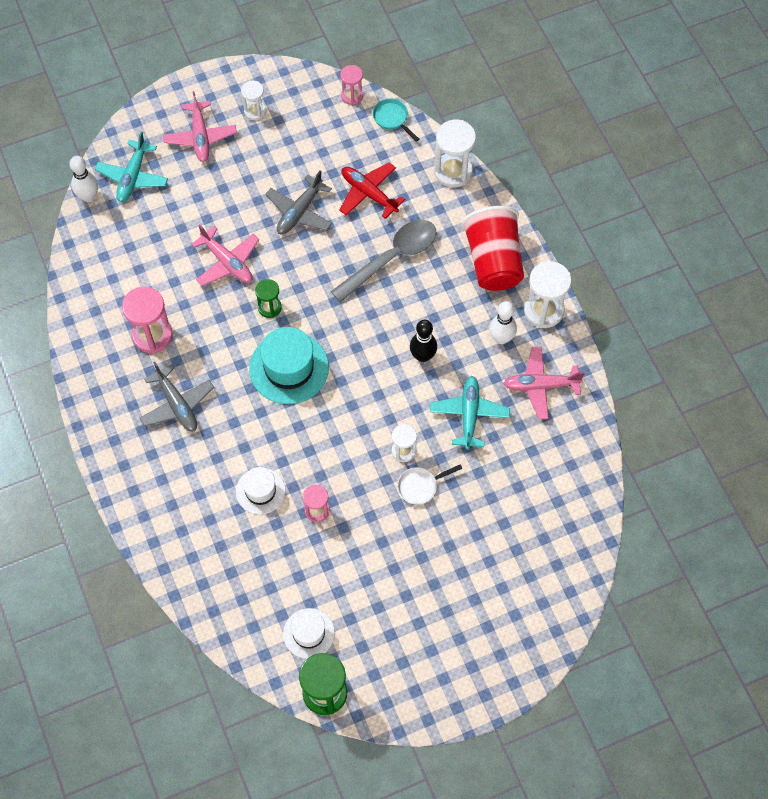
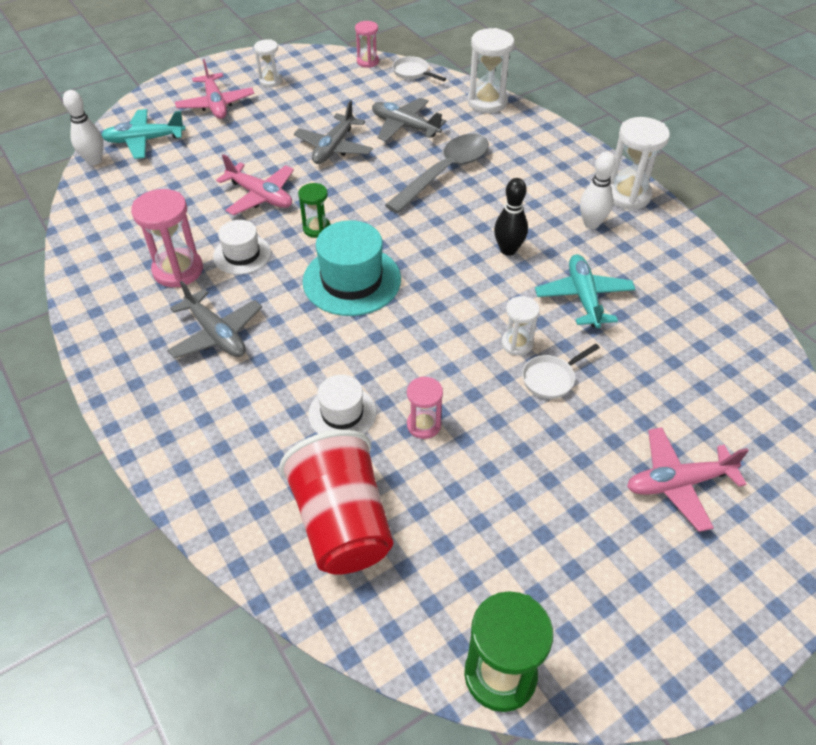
camera: 10 degrees left, 15 degrees down
(133, 177) = (144, 140): turquoise plane -> turquoise plane turned 75 degrees clockwise
(309, 633) = (452, 587): white hat -> white hat (242, 254)
(369, 194) = (405, 126): red plane -> grey plane
(392, 119) = (413, 73): turquoise pan -> white pan
(493, 261) = (556, 162): red cup -> red cup (342, 523)
(540, 386) = (654, 260): pink plane -> pink plane (678, 483)

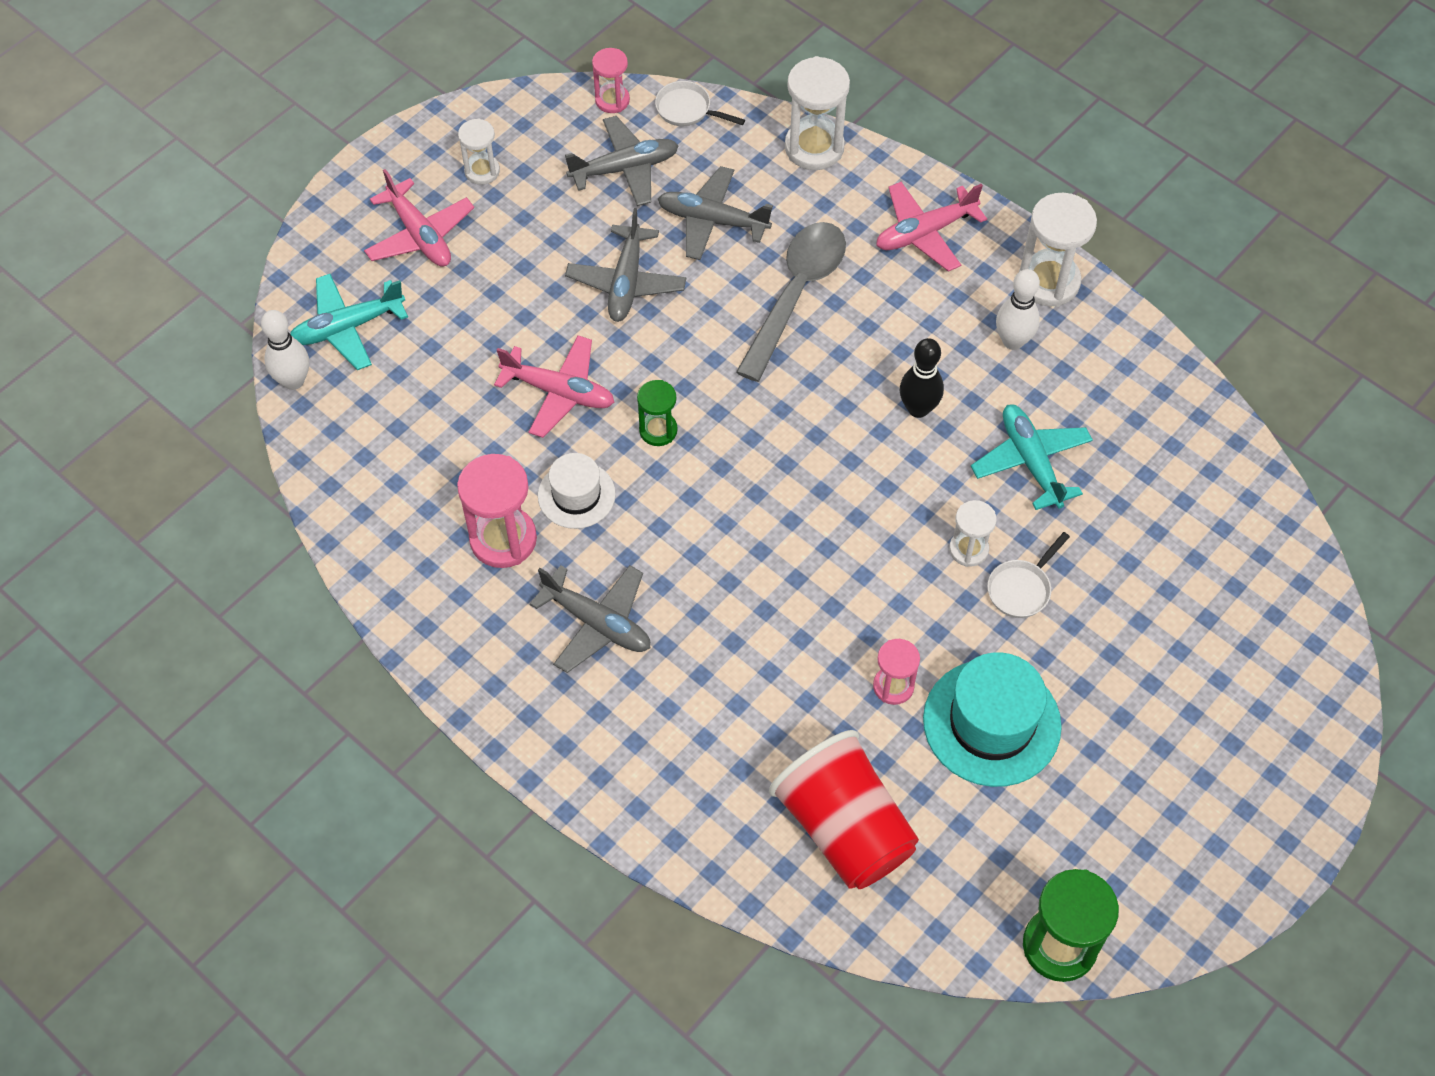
camera: 15 degrees left, 10 degrees up
(342, 413) = (794, 694): white hat -> none
(352, 280) = (735, 503): turquoise hat -> turquoise hat (991, 723)
(360, 93) = (625, 168): none -> grey plane
(678, 483) = (1191, 689): pink plane -> pink plane (925, 233)

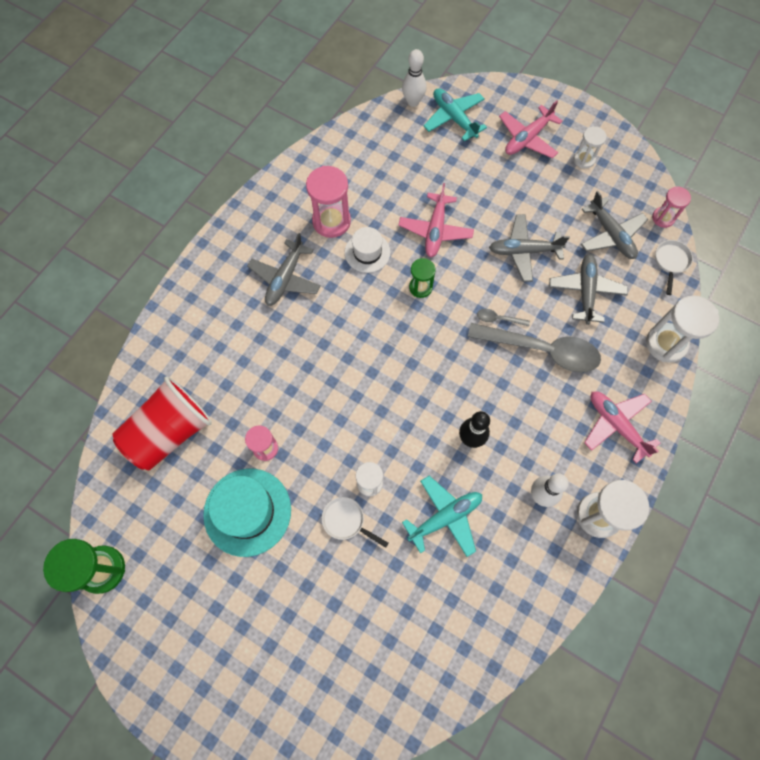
camera: 80 degrees right, 10 degrees up
(734, 337) = (498, 319): none -> grey spoon

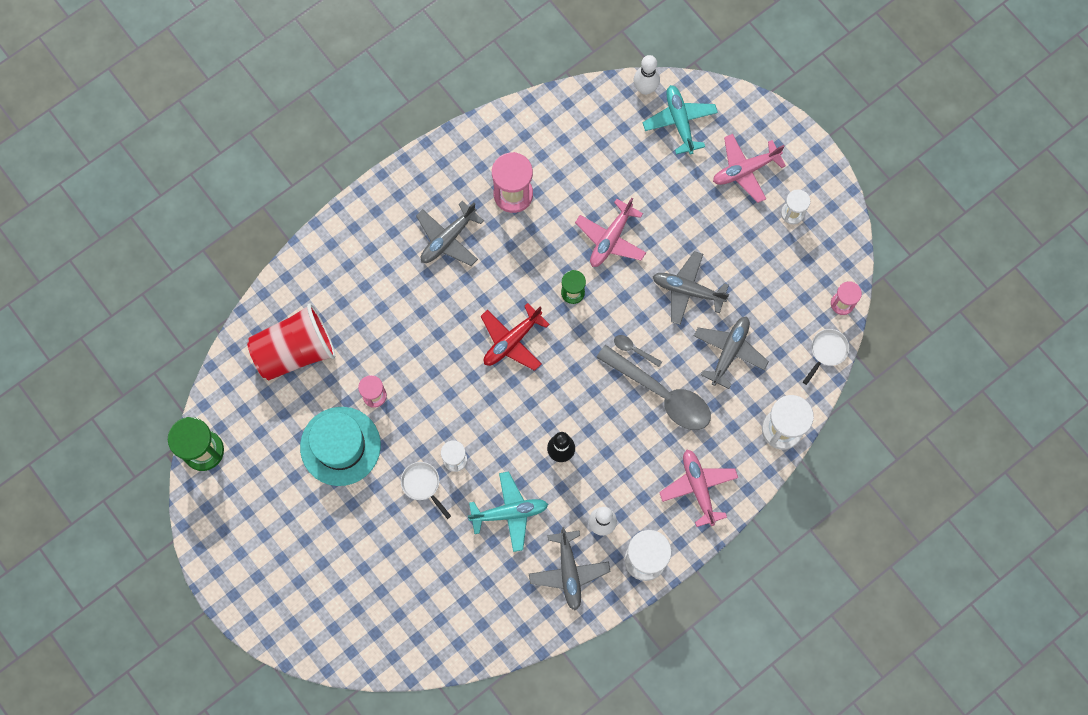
camera: 20 degrees right, 5 degrees up
(367, 252) = (535, 239): white hat -> none
(381, 350) = (512, 341): none -> red plane
(611, 235) = (781, 303): grey plane -> grey plane (569, 572)

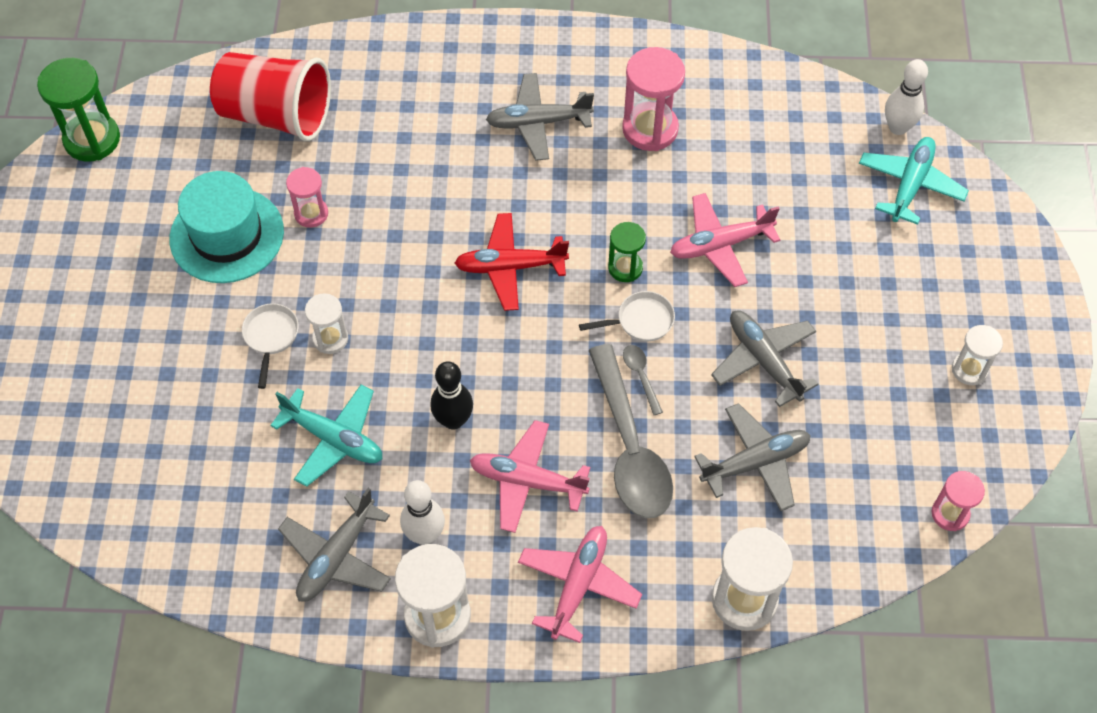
camera: 40 degrees right, 15 degrees down
(745, 170) = (948, 285): pink plane -> pink plane (527, 481)
(827, 351) = (882, 554): white pan -> white pan (640, 321)

